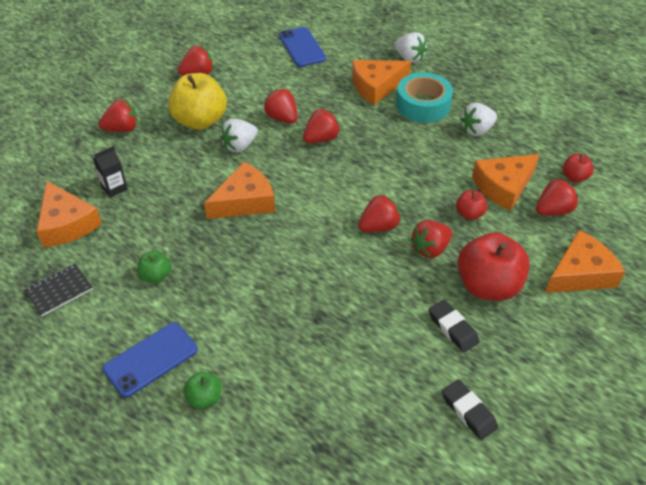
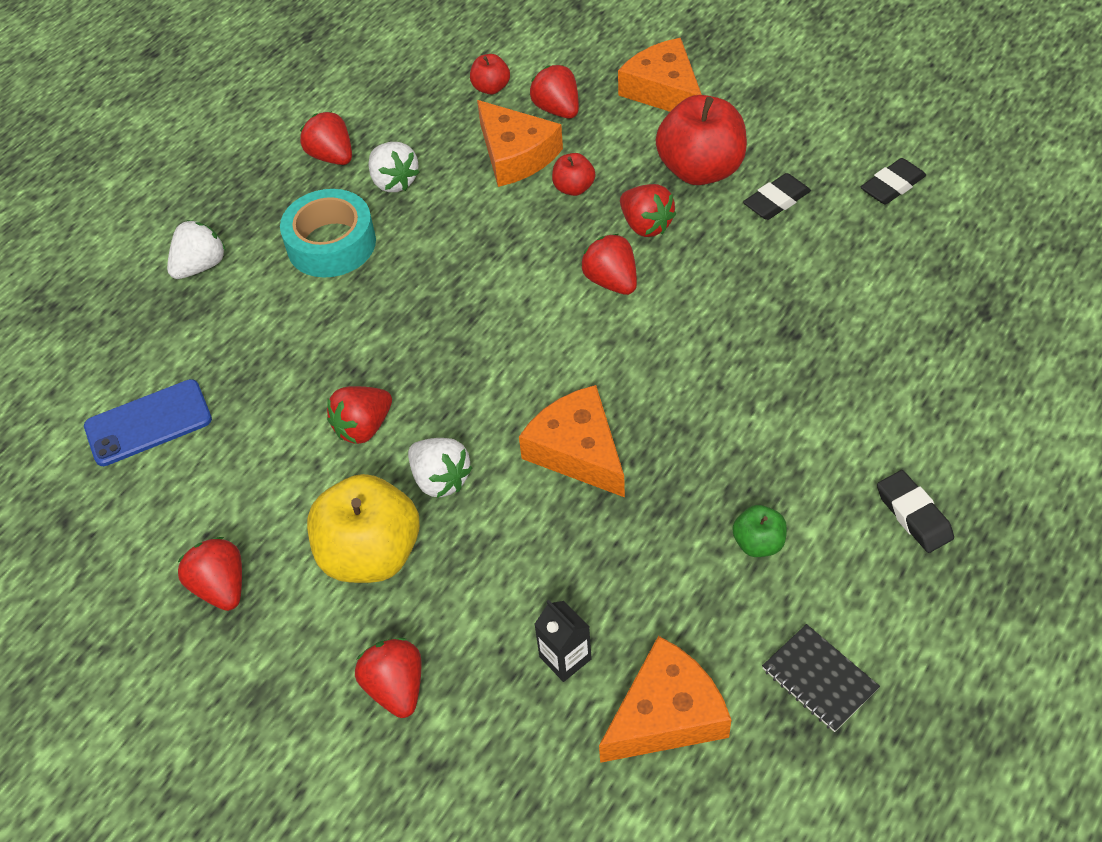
camera: 90 degrees left, 5 degrees up
(151, 359) = (913, 515): blue phone -> black eraser
(204, 398) = (956, 438): green apple -> none
(321, 139) = (418, 367): red strawberry -> red strawberry (332, 156)
(376, 86) = (279, 305): orange cheese -> none

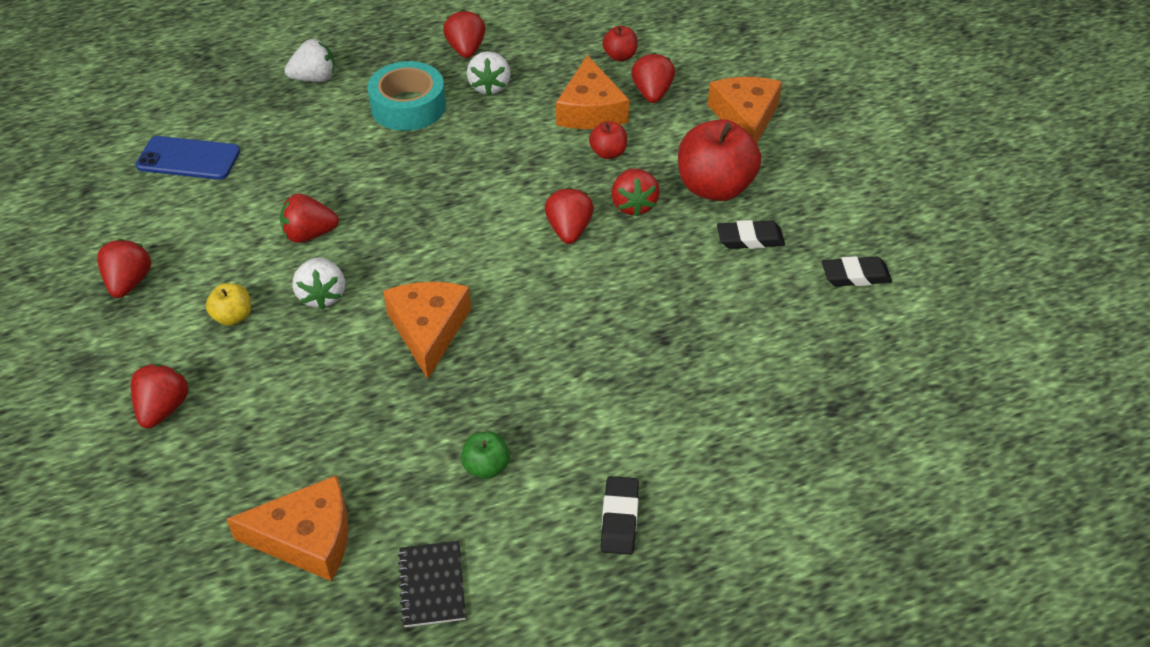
camera: 30 degrees right, 5 degrees down
(371, 554) = (233, 317): yellow apple -> yellow apple, size x0.48
(565, 658) = (282, 458): black carton -> none

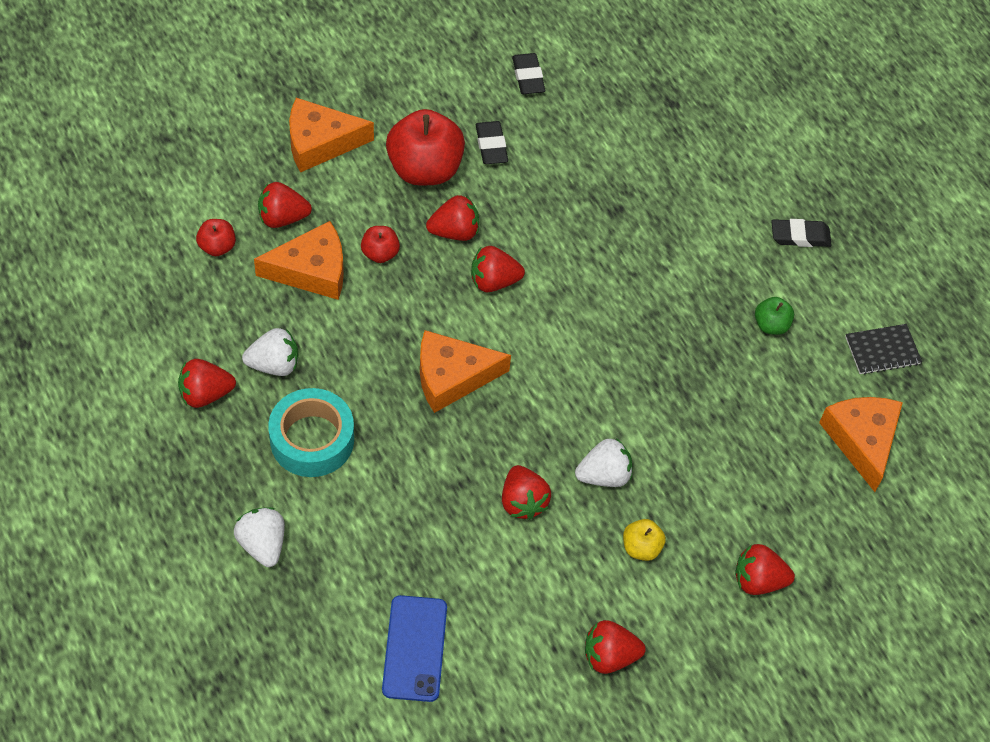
camera: 100 degrees left, 10 degrees up
(428, 330) = (633, 382): orange cheese -> orange cheese (452, 377)

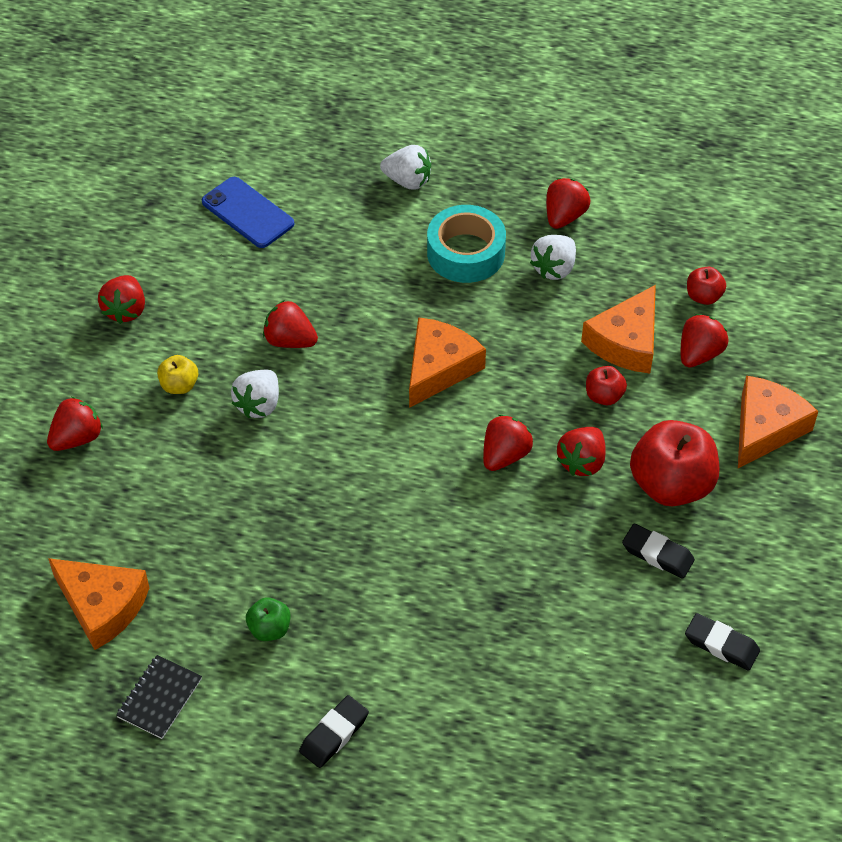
camera: 135 degrees right, 5 degrees down
(609, 656) = (125, 310): red strawberry -> red strawberry turned 150 degrees clockwise

